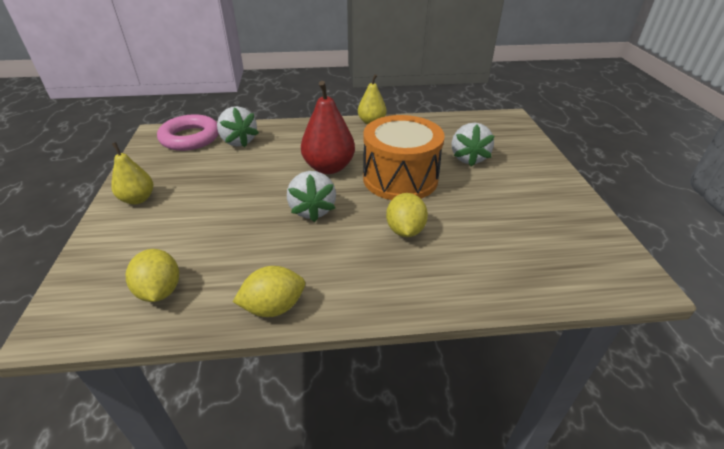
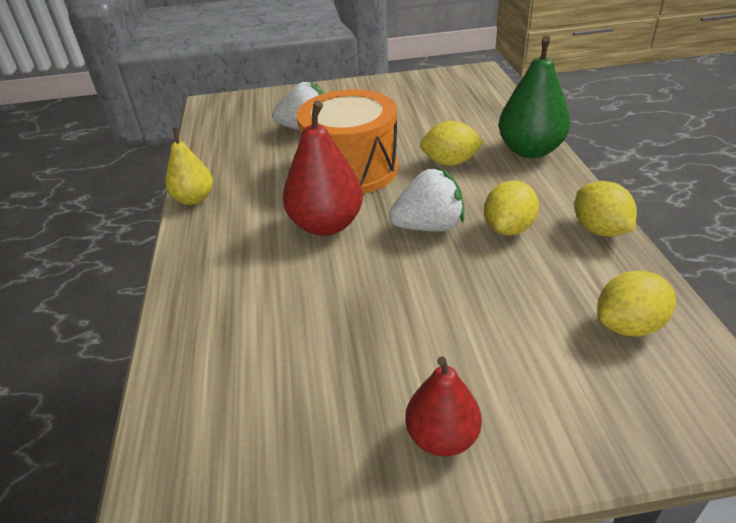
camera: 90 degrees left, 0 degrees up
(138, 199) = (442, 437): yellow pear -> red pear
(190, 138) = (200, 430): pink ring -> none
(238, 141) = (231, 342): white strawberry -> none
(295, 250) = (508, 229): none -> yellow lemon
(424, 289) = (530, 150): none -> green pear

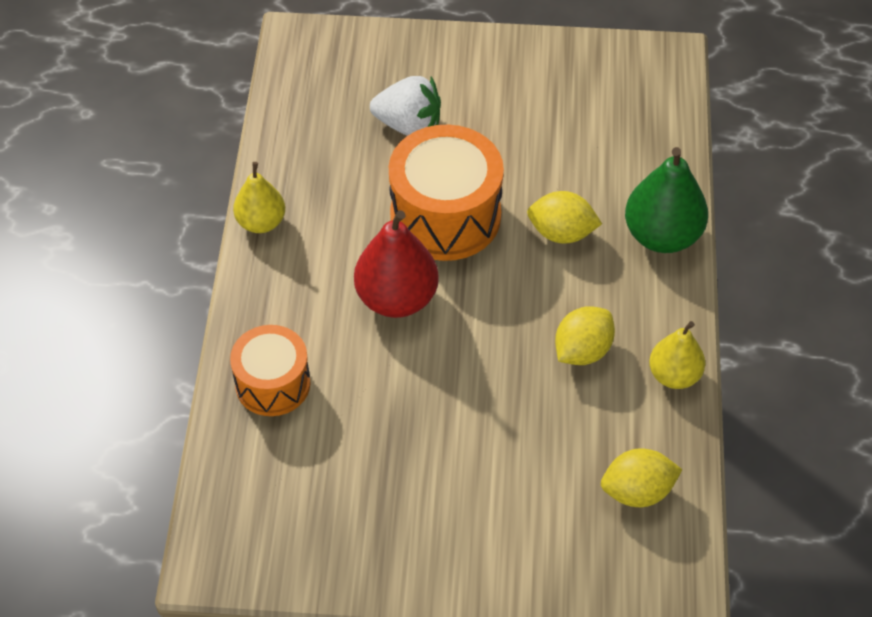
camera: 10 degrees right, 15 degrees up
(218, 310) = (273, 384): none -> orange drum
(429, 226) = (502, 327): white strawberry -> none
(442, 437) = (435, 553): red pear -> none
(599, 230) = (674, 375): yellow lemon -> yellow pear

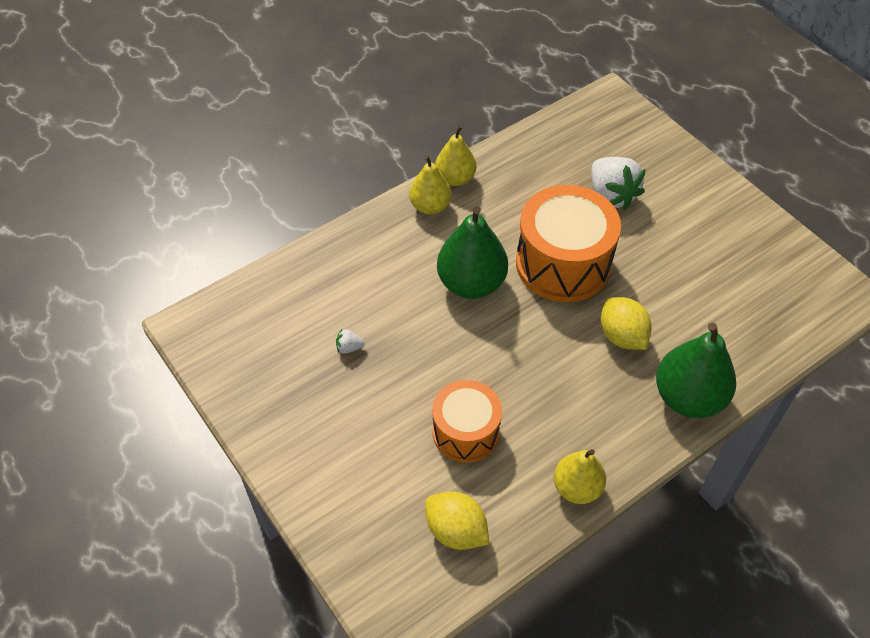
camera: 50 degrees right, 0 degrees up
(273, 266) = (430, 206): none -> yellow pear
(273, 384) = (344, 266): orange drum -> orange drum (465, 432)
(372, 444) = (349, 348): none -> white strawberry
(396, 298) = (471, 283): red pear -> green pear
(582, 351) = (538, 415): yellow lemon -> none

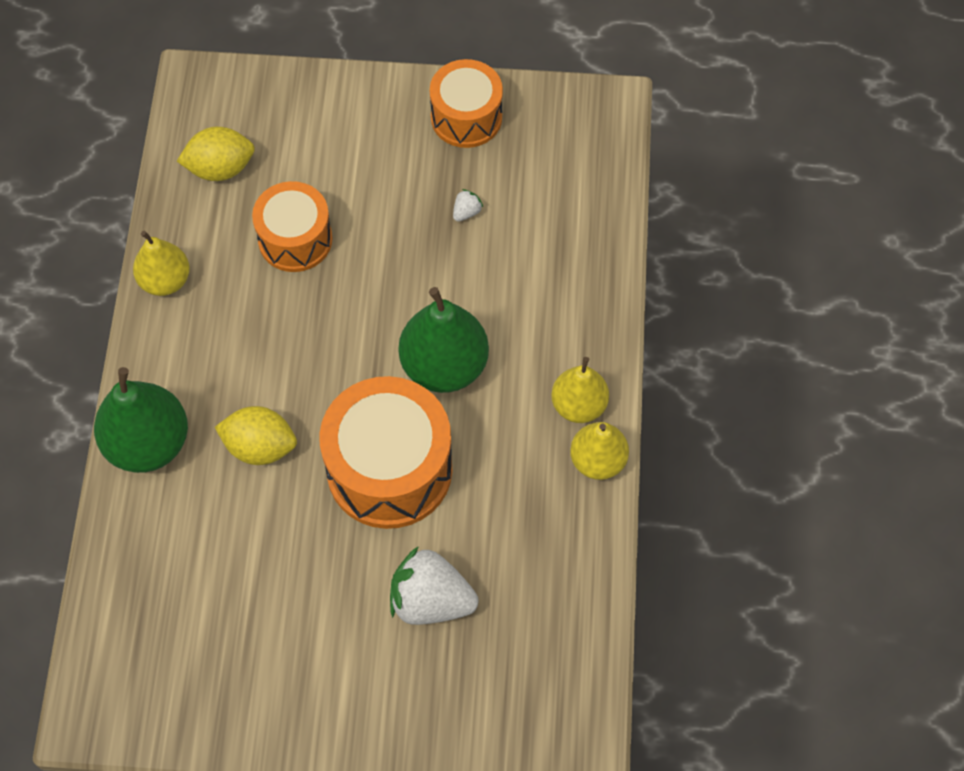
camera: 130 degrees right, 10 degrees up
(269, 402) = (466, 117): none -> orange drum

